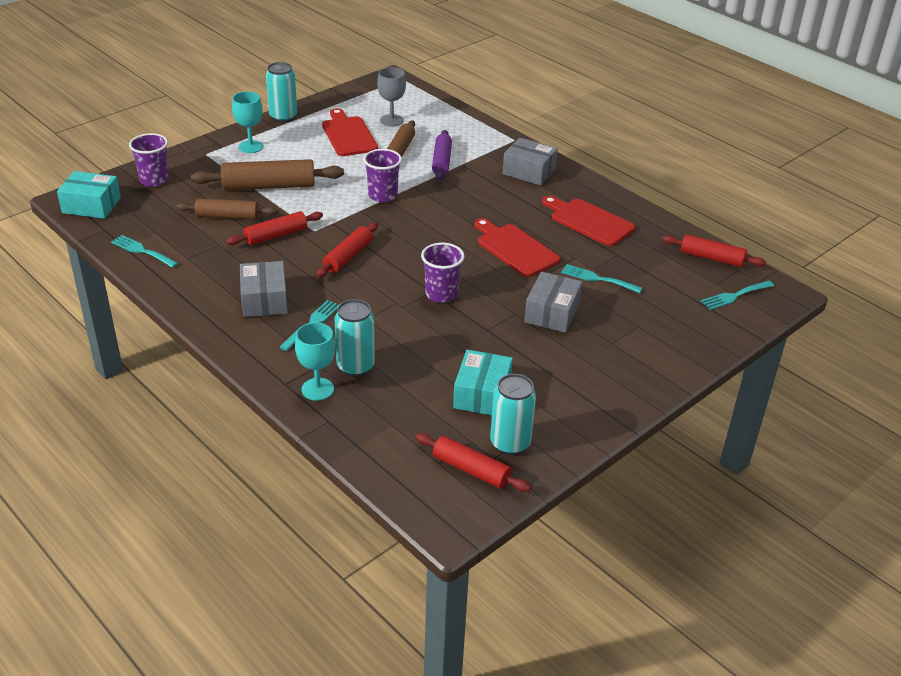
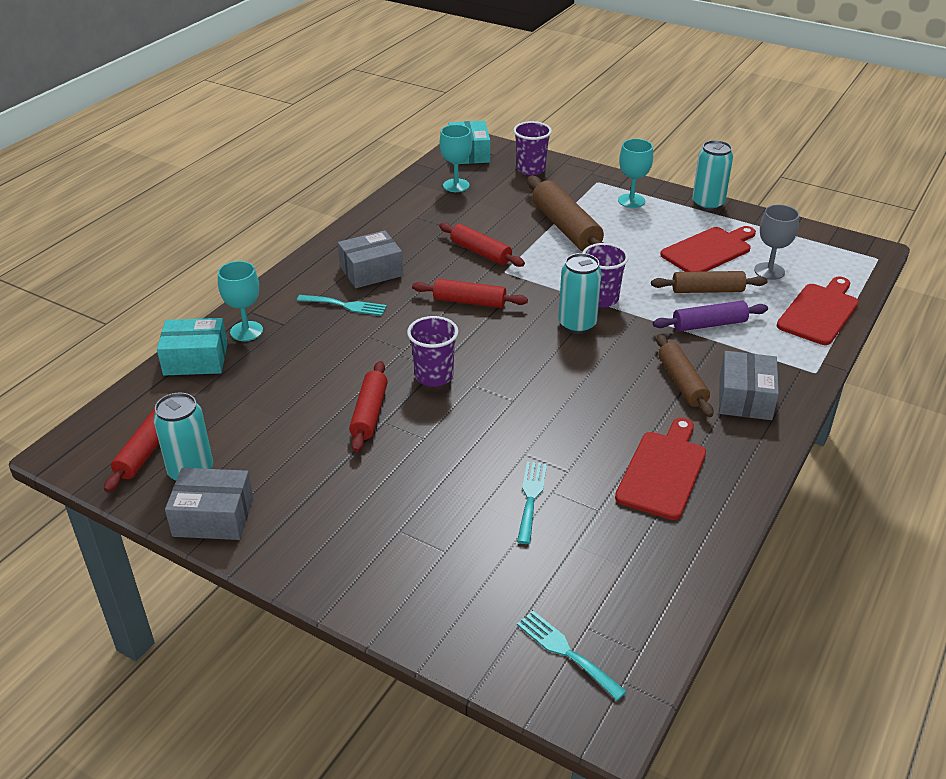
camera: 75 degrees right, 0 degrees up
(142, 251) = (414, 193): turquoise fork -> none
(148, 225) = (456, 185): none -> turquoise goblet
(227, 216) = (496, 219): brown rolling pin -> brown rolling pin (682, 382)
(355, 366) = (287, 346): turquoise can -> turquoise can (577, 325)
(482, 394) = (267, 437): turquoise box -> turquoise box (195, 359)
(515, 249) = (555, 415): red cutting board -> red cutting board (819, 312)
(552, 313) = (437, 468): grey box -> grey box (213, 517)
(711, 258) = (652, 615): red rolling pin -> red rolling pin (369, 413)

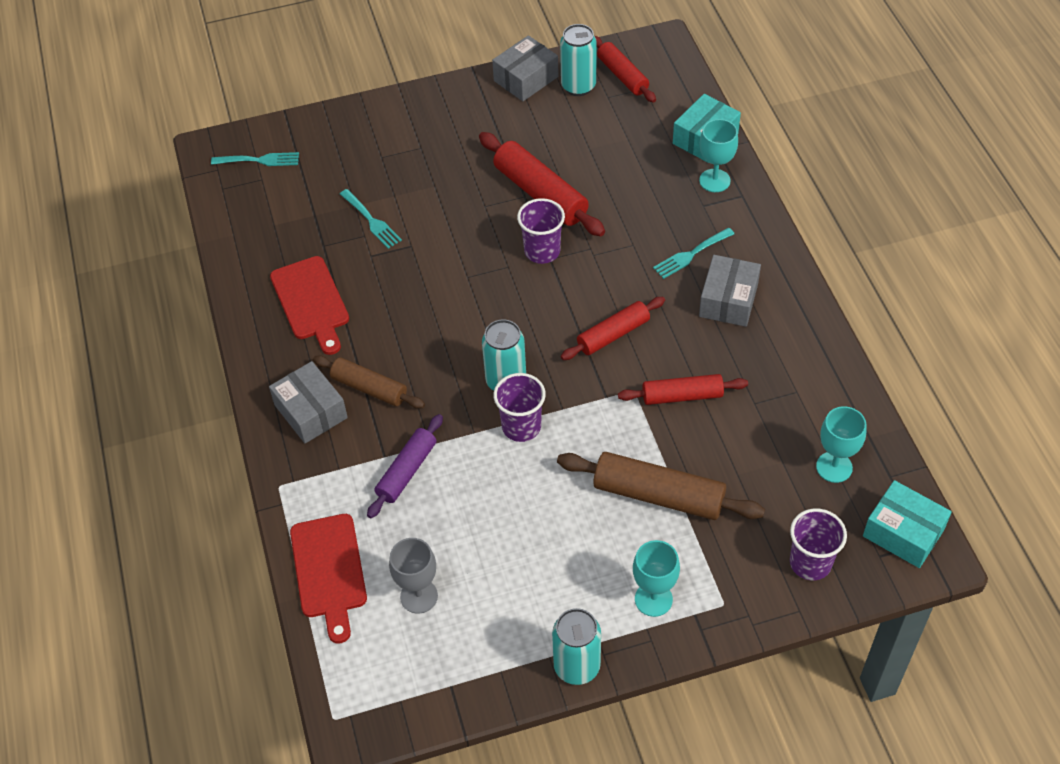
camera: 135 degrees right, 15 degrees up
(369, 413) = (540, 194): red rolling pin -> red rolling pin, size x1.55
(707, 290) = (447, 516): brown rolling pin -> none
(708, 250) = (501, 580): red cutting board -> none

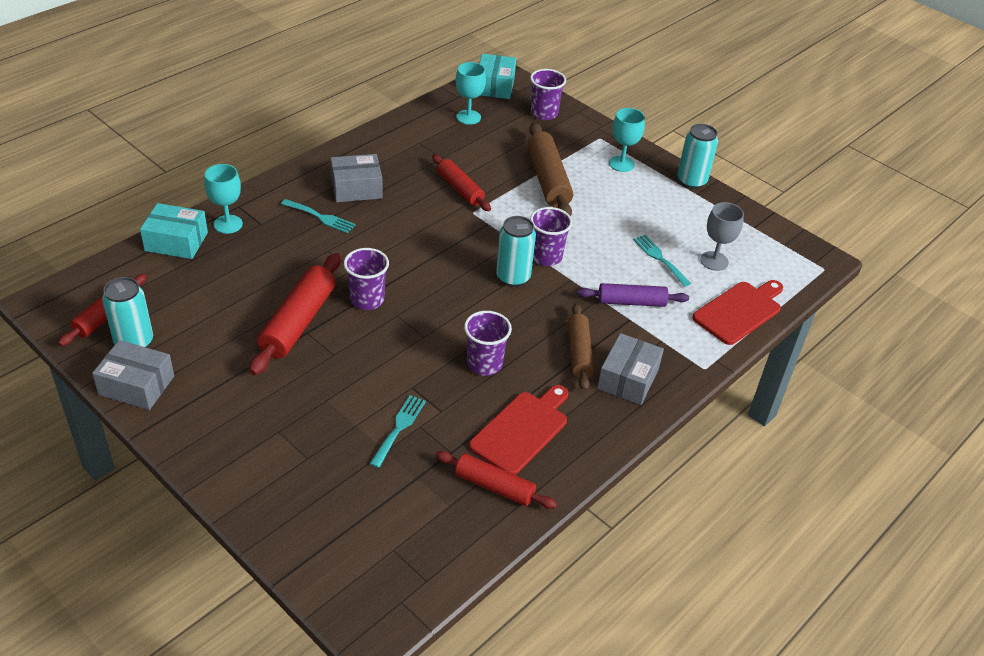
camera: 125 degrees left, 10 degrees down
(260, 160) = (366, 566): turquoise fork -> turquoise fork (659, 258)
(403, 307) = (484, 364): none -> purple cup
(613, 334) = (428, 235): red rolling pin -> red rolling pin (494, 486)

